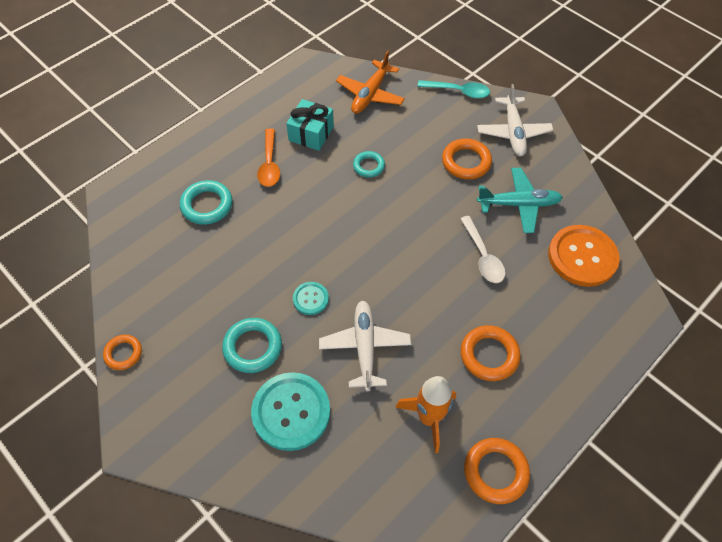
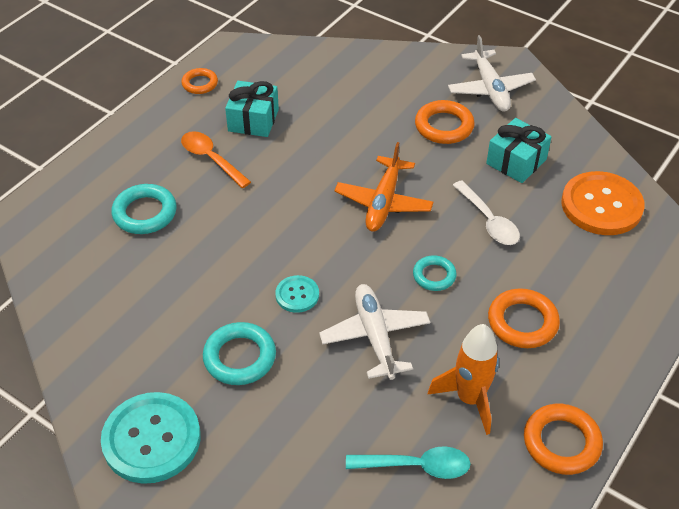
camera: 10 degrees left, 10 degrees down
(123, 353) = (80, 389): orange ring -> orange ring (200, 84)
(269, 164) = (211, 159): orange spoon -> orange spoon turned 150 degrees clockwise
(291, 412) = (304, 419): turquoise button -> turquoise button (151, 439)
(368, 166) = (331, 145): turquoise ring -> turquoise ring (434, 276)
(370, 94) = (313, 70): orange plane -> orange plane (383, 202)
(458, 91) = (416, 55): turquoise spoon -> turquoise spoon (416, 466)
(519, 204) = (516, 162): turquoise plane -> turquoise gift

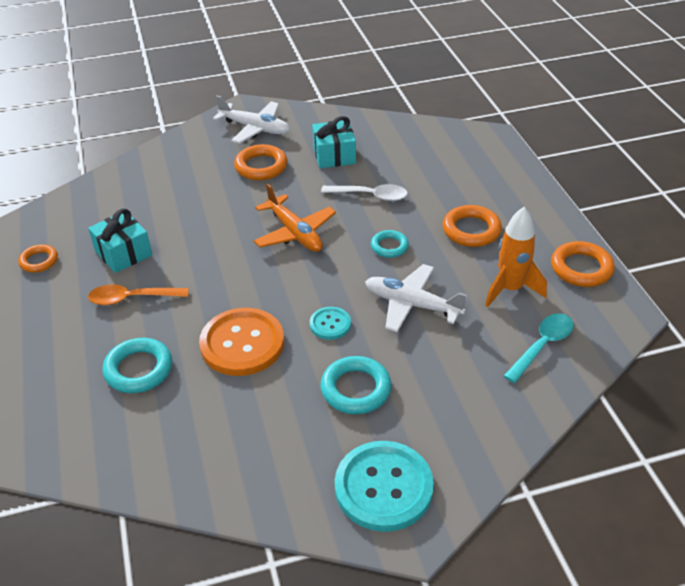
camera: 50 degrees left, 5 degrees down
(601, 205) = (413, 144): orange button -> orange button (242, 343)

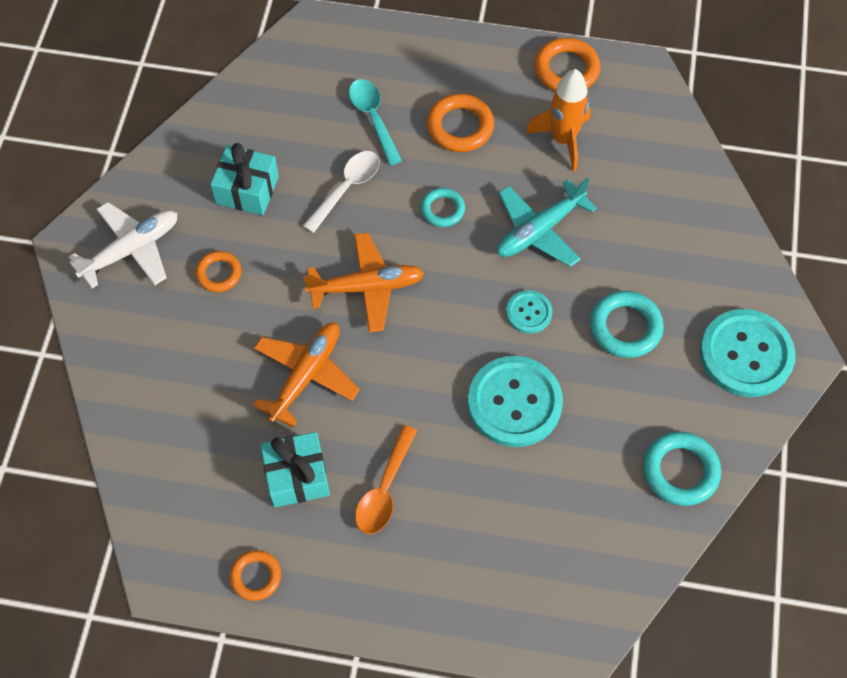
camera: 65 degrees left, 20 degrees up
(138, 369) = (501, 513): turquoise ring -> turquoise ring (680, 471)
(205, 230) = (306, 375): none -> orange plane
(242, 343) = (514, 403): orange button -> turquoise button
(261, 166) = (219, 273): orange ring -> orange ring, size x0.64
(411, 304) = (539, 230): white plane -> turquoise plane
(542, 346) = (647, 155): turquoise spoon -> turquoise spoon (373, 118)

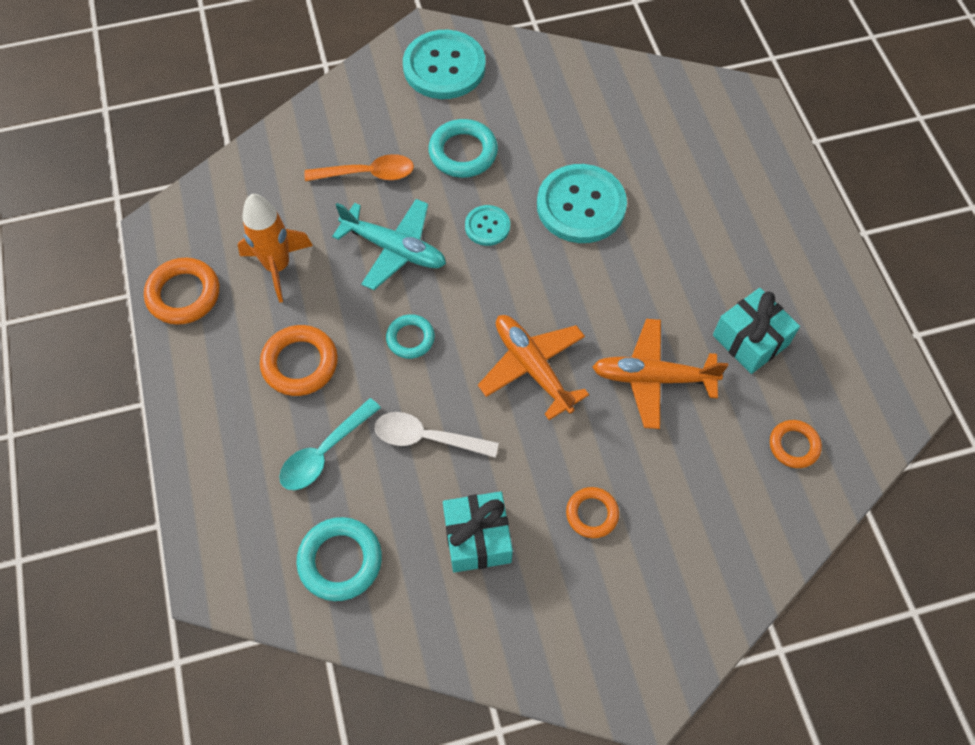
camera: 115 degrees left, 0 degrees up
(132, 249) = (613, 623): white plane -> none
(256, 576) = (854, 330): orange ring -> orange ring (794, 445)
(384, 489) = (717, 268): orange spoon -> orange spoon (368, 174)
(680, 471) = (573, 79): turquoise ring -> turquoise ring (340, 561)

